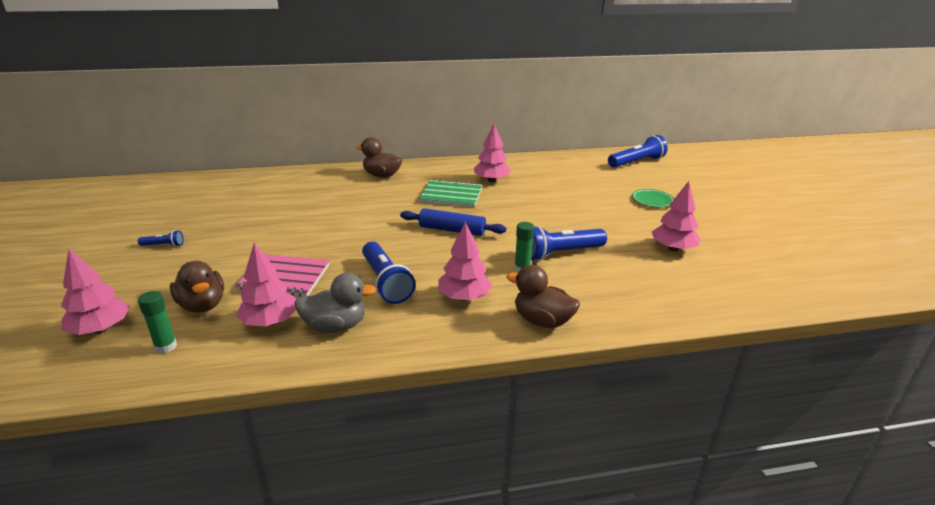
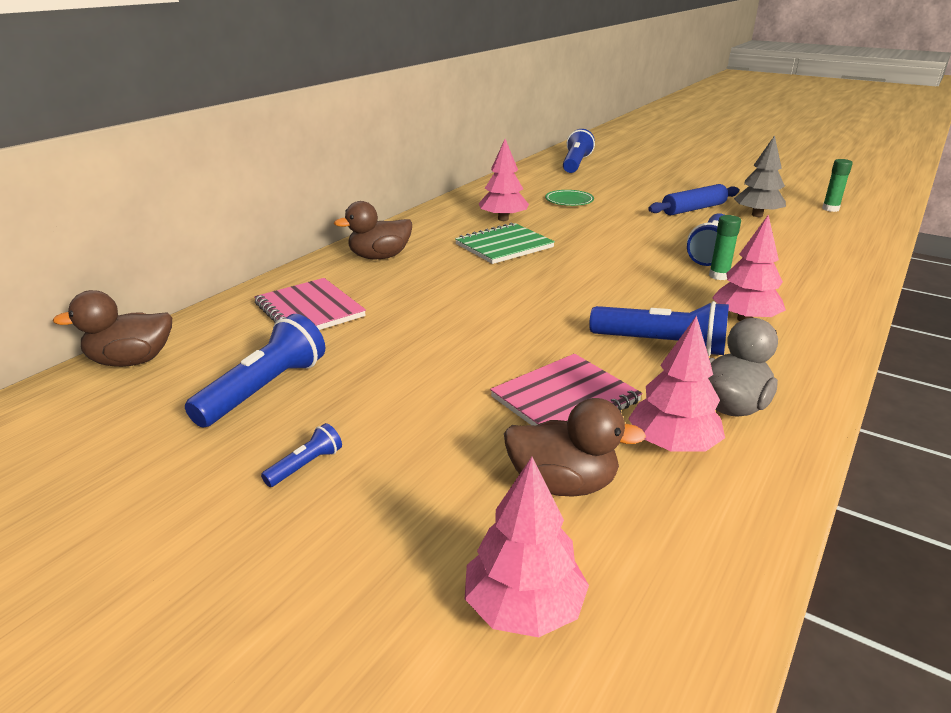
camera: 45 degrees left, 0 degrees up
(166, 346) = (653, 551): green glue stick -> green glue stick (830, 209)
(214, 212) = (264, 389): none -> blue flashlight
(298, 188) = (309, 310): none -> pink notebook
(452, 230) = (588, 274): blue rolling pin -> blue rolling pin (693, 209)
(542, 321) = (828, 304): brown duck -> brown duck (131, 361)
(652, 201) = (660, 188): green plate -> green plate (569, 201)
(673, 248) = (757, 215): pink tree -> grey tree

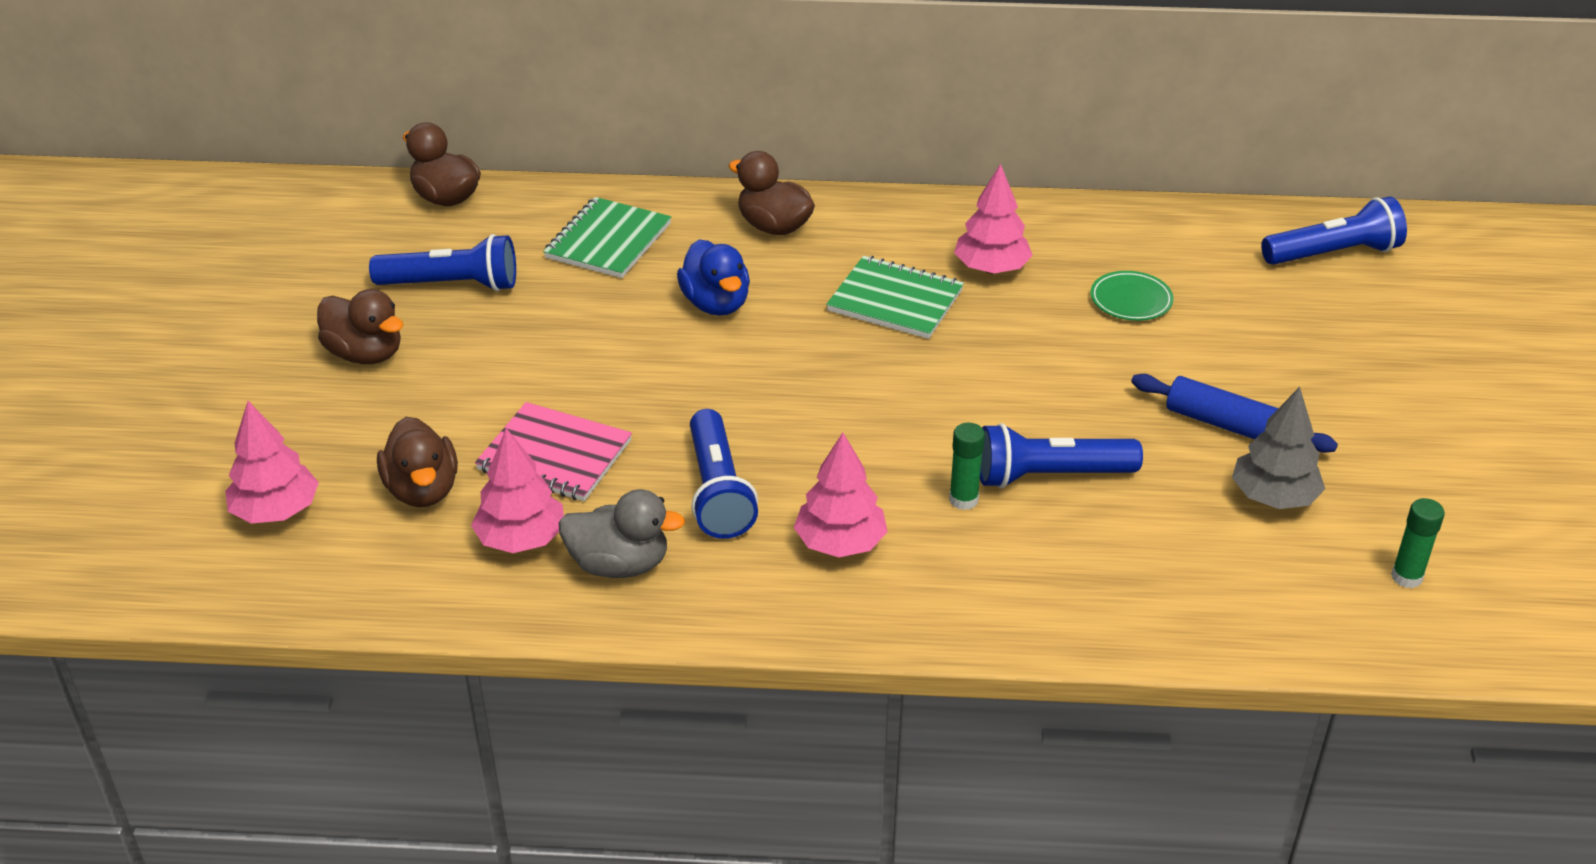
camera: 60 degrees right, 10 degrees up
(306, 465) = (365, 354): blue flashlight -> brown duck
(309, 310) = (608, 241): pink notebook -> green notebook
(440, 293) = (716, 304): none -> blue duck

